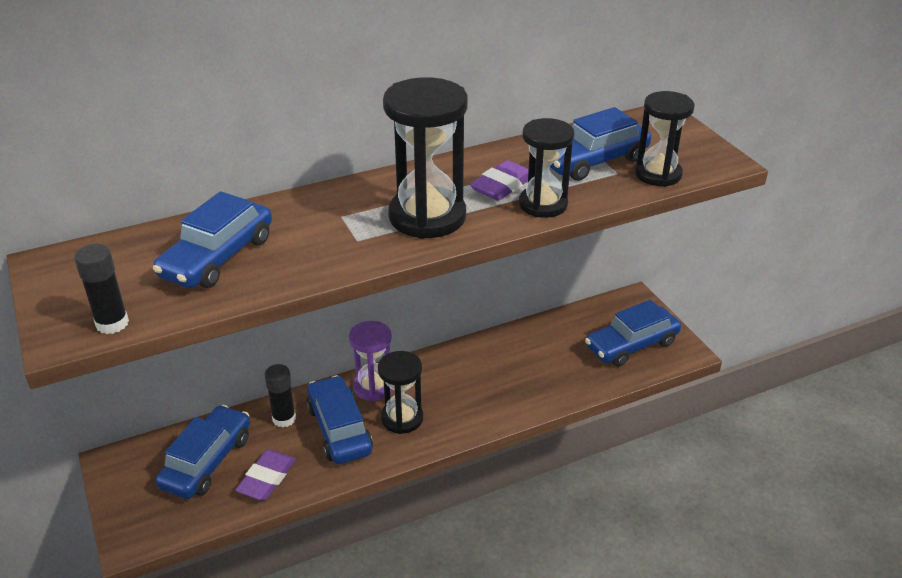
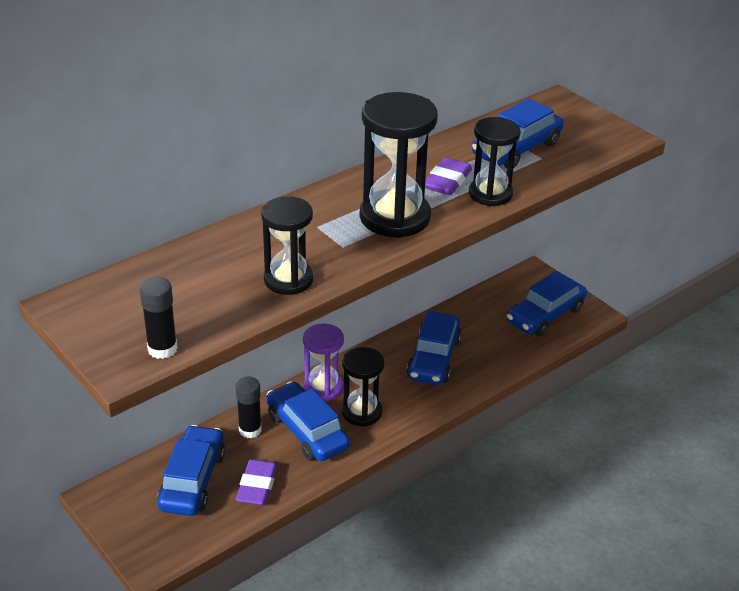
camera: 15 degrees left, 0 degrees up
(217, 257) = (224, 278): blue car -> blue car (433, 358)
(658, 174) = (576, 155): black hourglass -> black hourglass (288, 280)

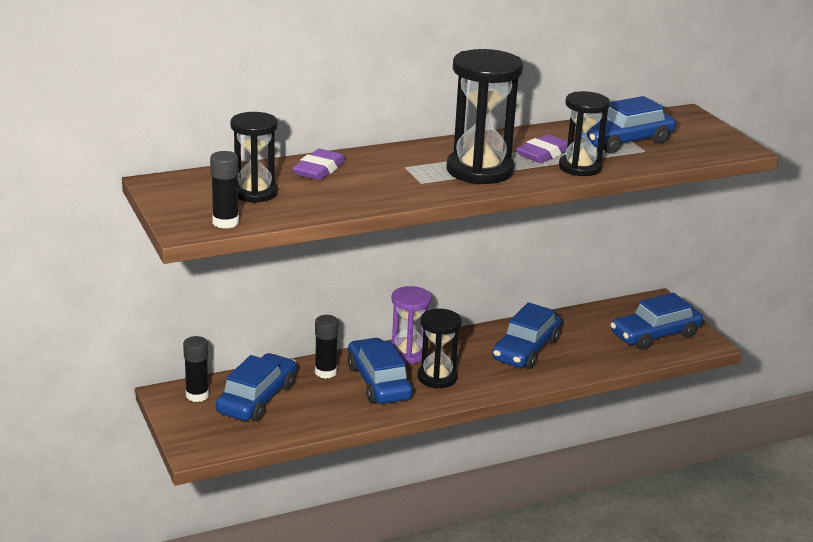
camera: 15 degrees right, 10 degrees down
(129, 490) = (197, 395): none -> black glue stick
(257, 486) = (314, 413): purple eraser -> purple eraser (319, 170)
(288, 280) = (359, 196): black hourglass -> black hourglass (254, 193)

